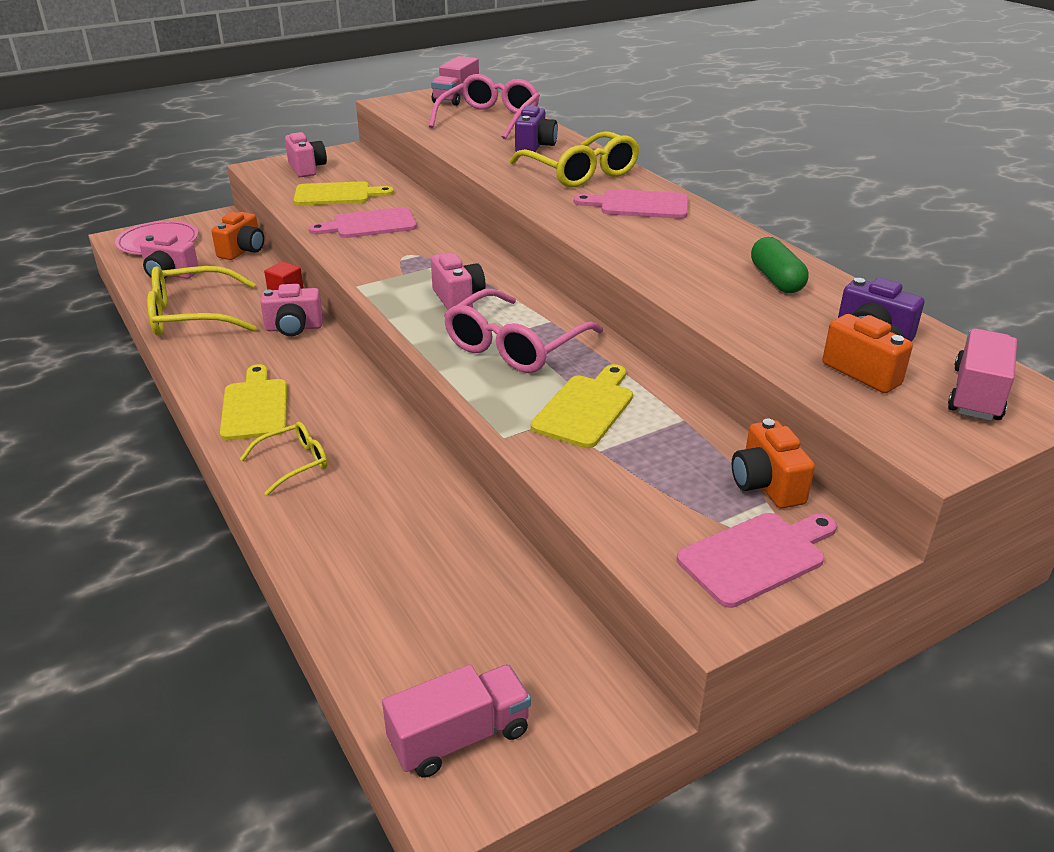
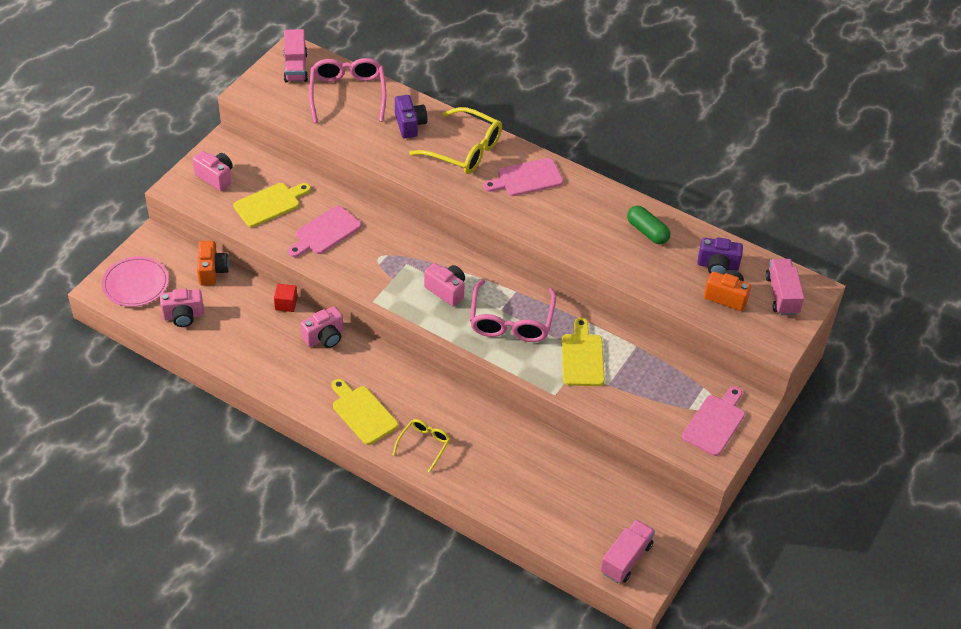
camera: 30 degrees left, 15 degrees up
(192, 315) = (243, 351): yellow glasses -> none
(766, 485) = (698, 376): orange camera -> none

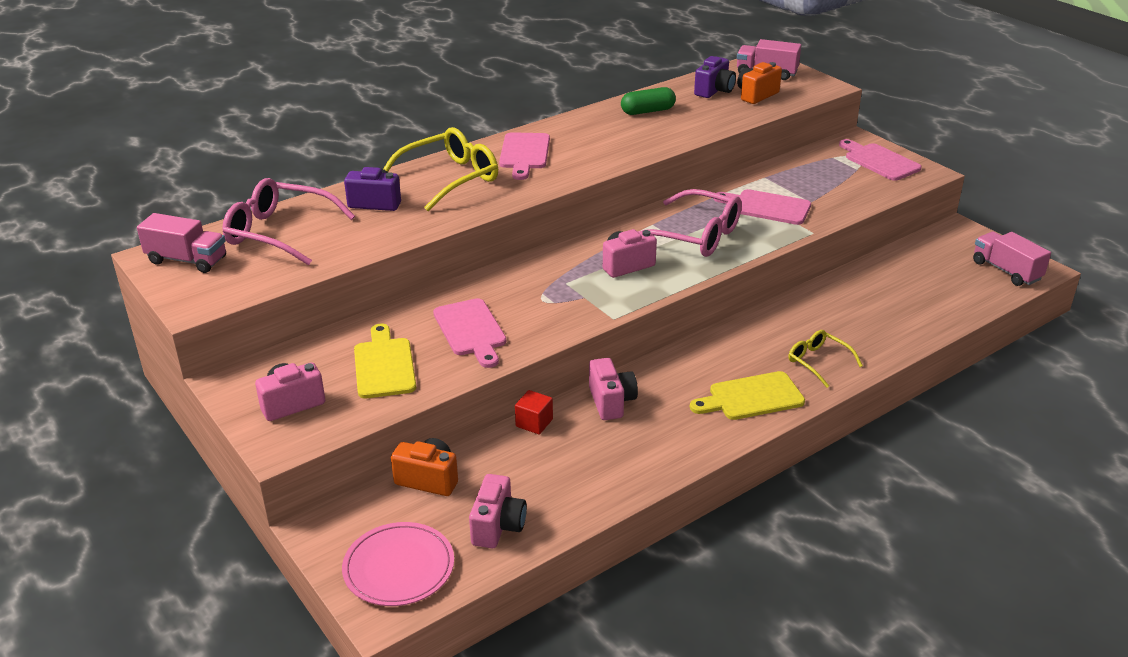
camera: 65 degrees left, 15 degrees down
(582, 357) = (767, 207): yellow cutting board -> pink cutting board

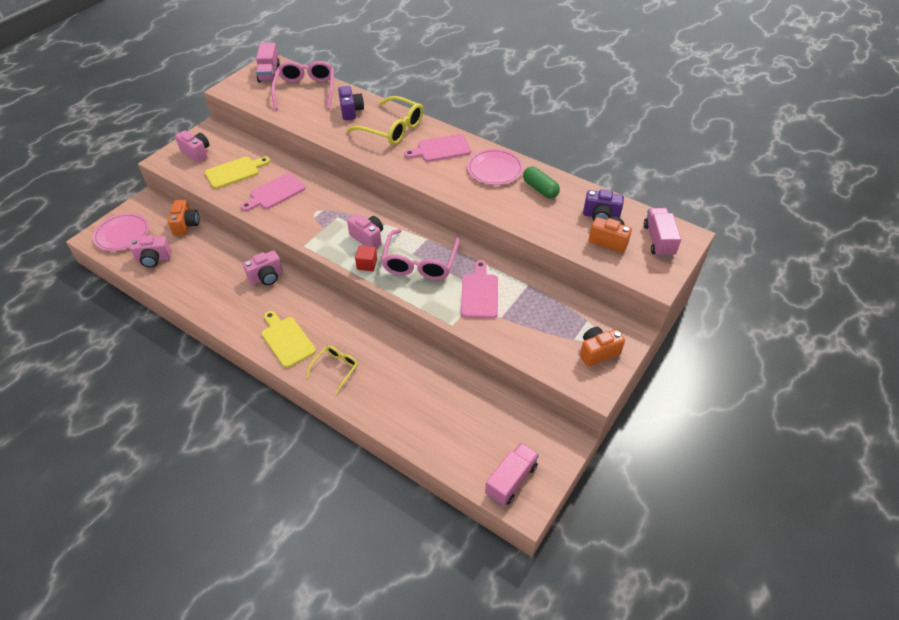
camera: 70 degrees right, 15 degrees up
(534, 423) = (240, 250): red cube -> red cube (367, 264)
(592, 129) = (494, 169): none -> pink plate
(879, 161) = (597, 352): pink cutting board -> orange camera

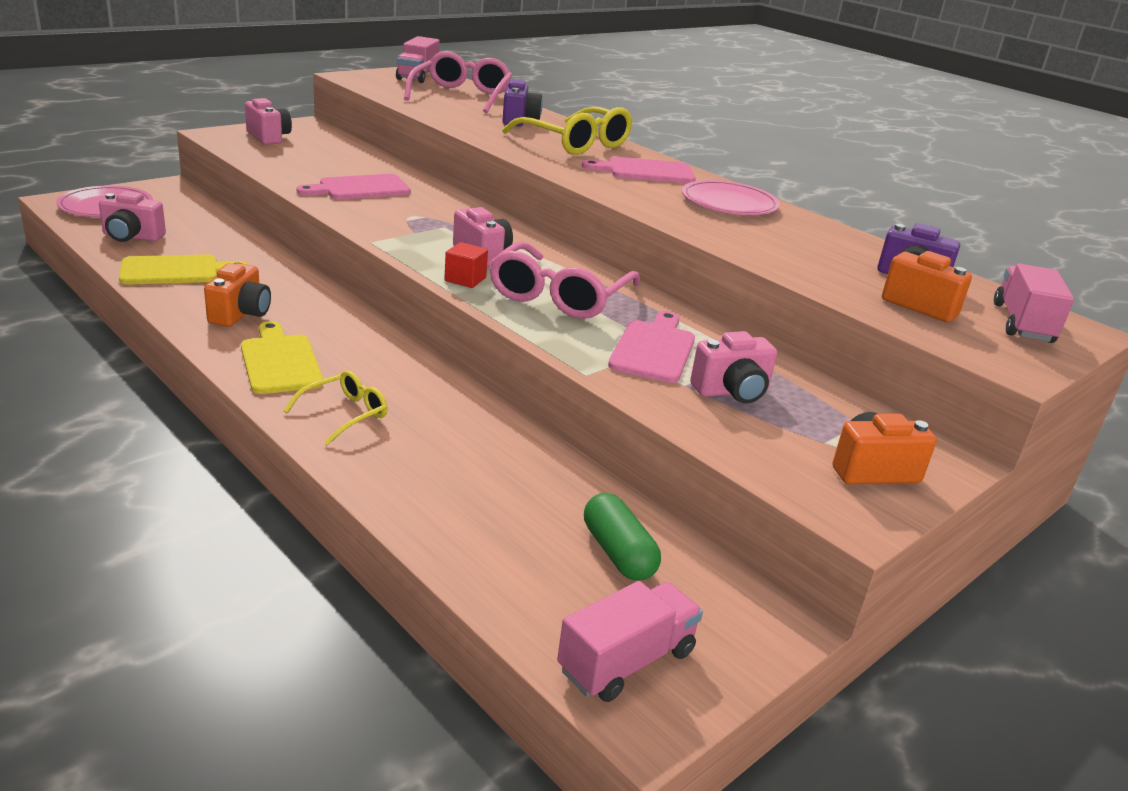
camera: 10 degrees right, 20 degrees down
(186, 225) = (208, 217): orange camera -> orange camera (240, 314)
(235, 172) = (312, 161): yellow cutting board -> yellow cutting board (176, 271)
(266, 277) = (294, 289): pink camera -> pink camera (732, 392)
(540, 189) = (803, 234): green capsule -> green capsule (618, 553)

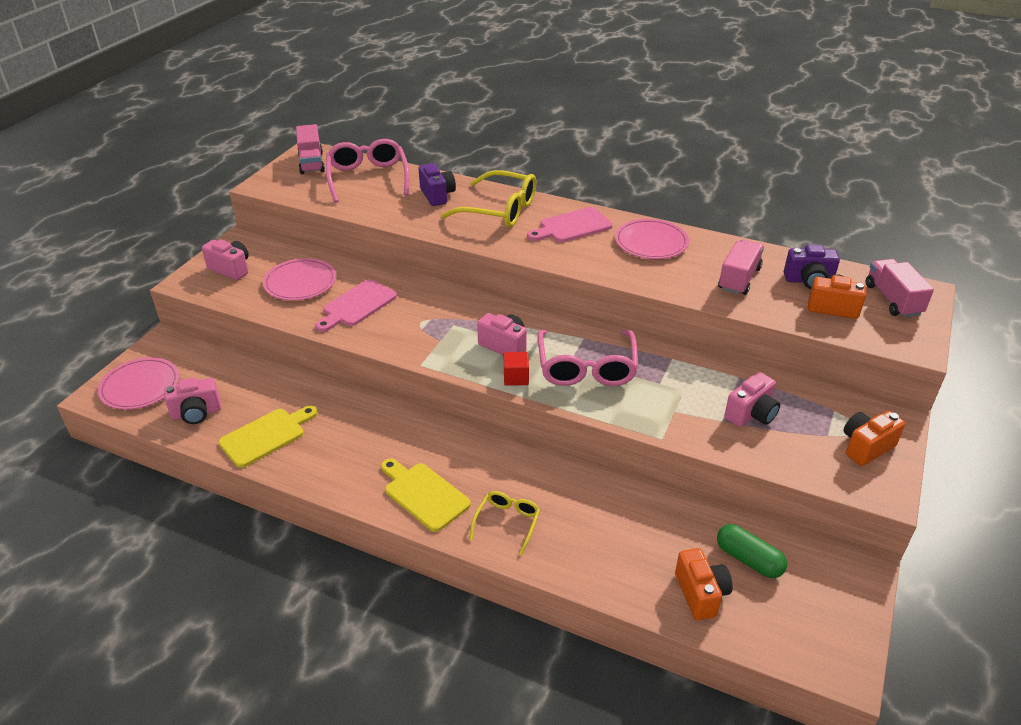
camera: 20 degrees left, 10 degrees up
(240, 314) = (354, 460): orange camera -> orange camera (700, 594)
(323, 161) = (300, 282): none -> pink plate
(626, 661) = (809, 636): pink truck -> pink truck (739, 279)
(653, 349) = (680, 395): pink cutting board -> none

